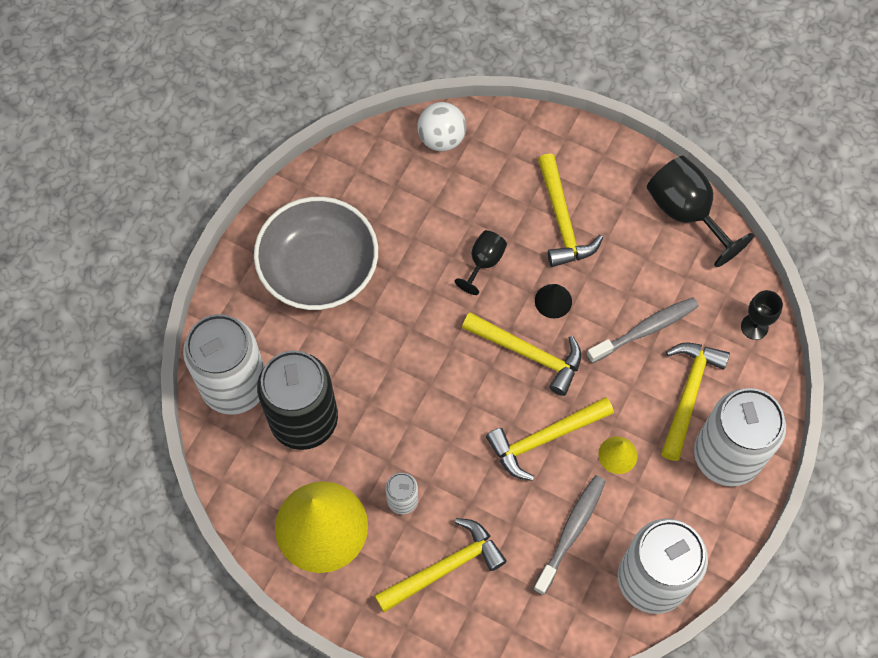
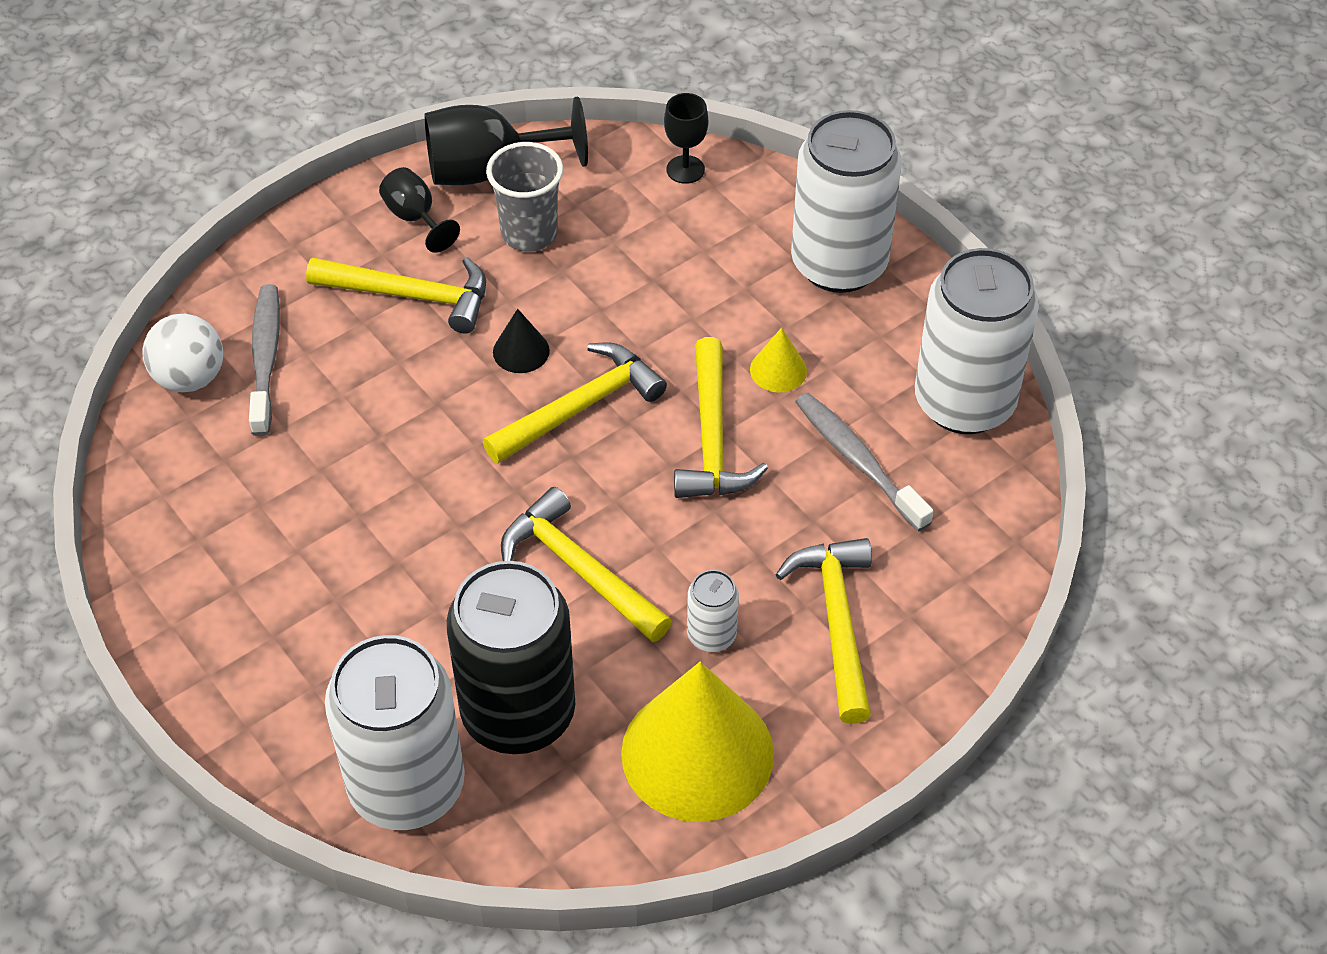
camera: 65 degrees left, 15 degrees down
(319, 268) = (287, 603): grey bowl -> none
(484, 262) = (413, 404): black goblet -> black goblet (415, 218)
(645, 330) = (623, 273): grey toothbrush -> grey toothbrush (266, 358)
(647, 261) = (529, 234): none -> grey cup
(688, 394) = (736, 267): yellow hammer -> yellow hammer (579, 569)

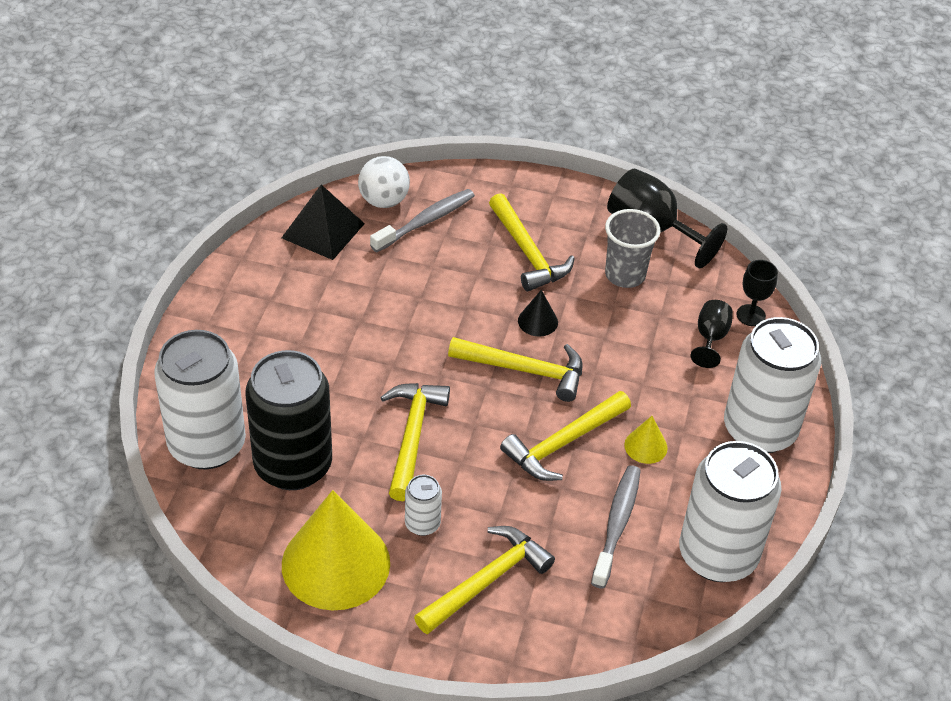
camera: 50 degrees right, 5 degrees down
(175, 467) = (323, 230): none -> black pyramid
(415, 218) = (583, 221): black goblet -> black goblet (710, 338)

